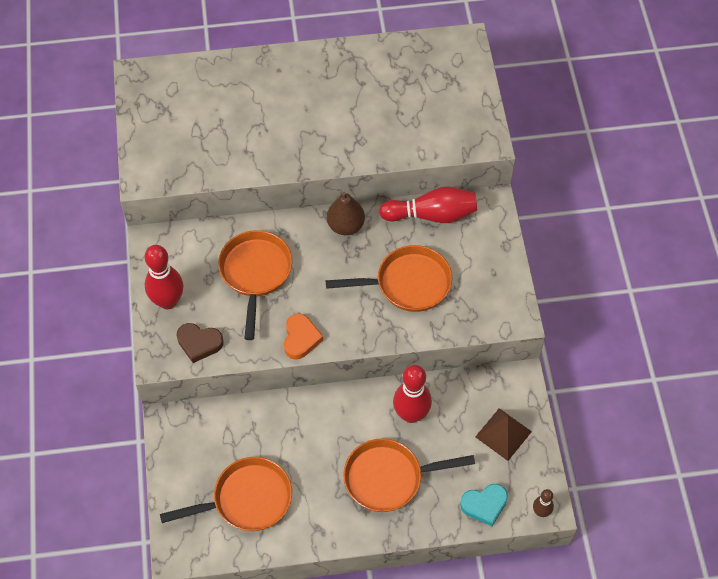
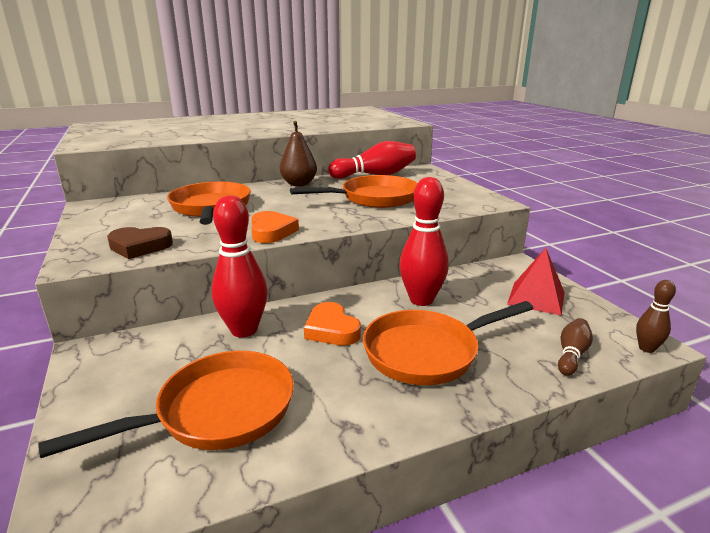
camera: 15 degrees left, 35 degrees down
(168, 301) = (102, 229): red bowling pin -> red bowling pin (244, 330)
(331, 436) = (331, 329): none -> orange heart
(484, 505) = (571, 355): turquoise heart -> brown bowling pin
(503, 434) = (536, 298): brown pyramid -> red pyramid

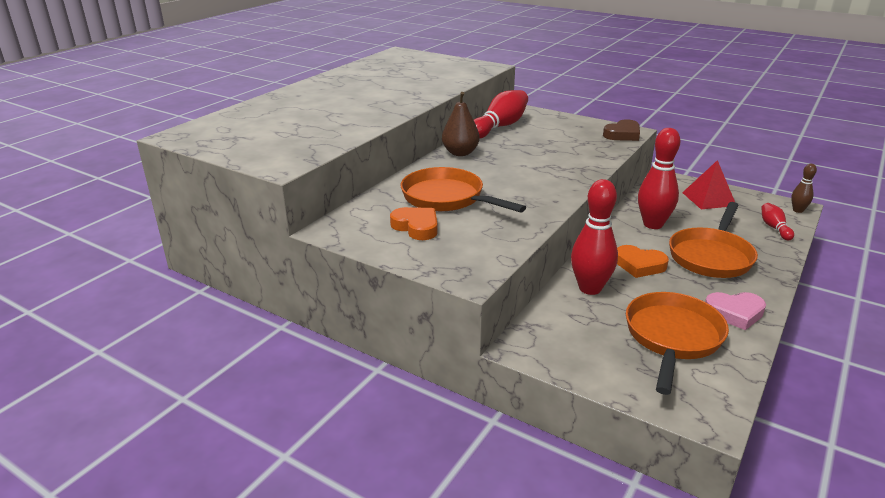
camera: 35 degrees left, 5 degrees up
(140, 247) = (482, 249): brown heart -> brown heart (622, 134)
(271, 231) = (544, 203): orange heart -> orange heart (416, 227)
(334, 422) = (734, 313): none -> pink heart
(374, 198) = (548, 151): orange pan -> none
(571, 355) = (774, 228): brown bowling pin -> red bowling pin

